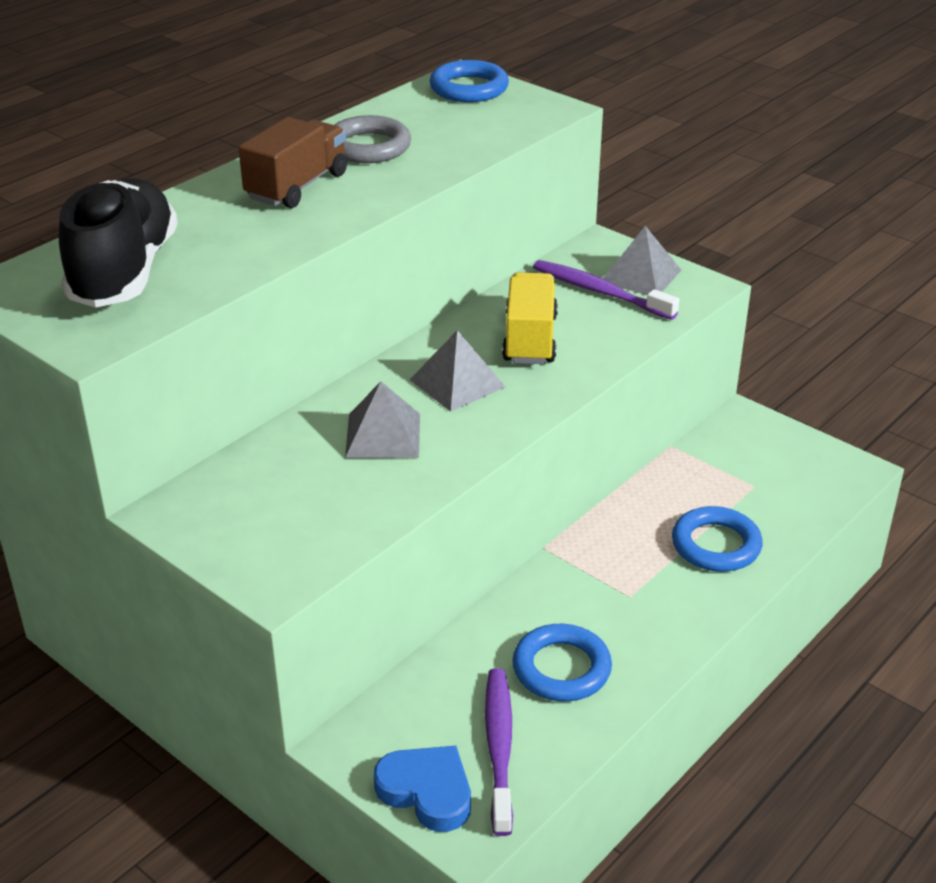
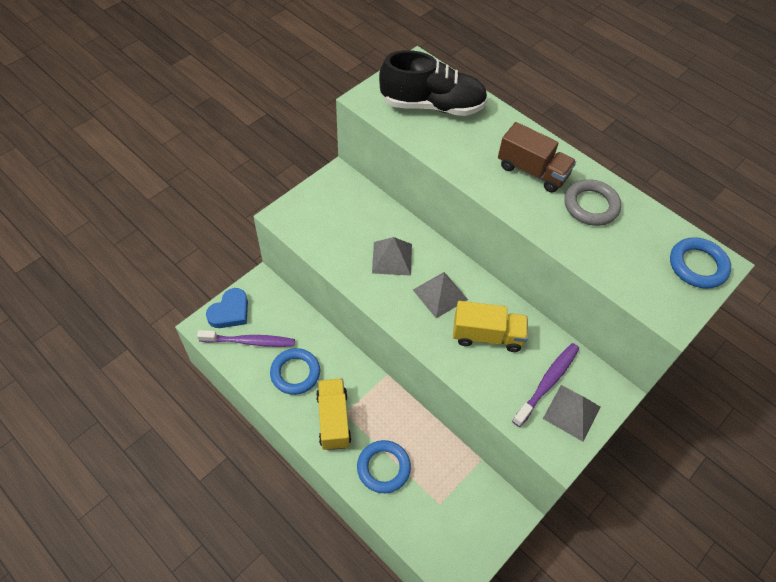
camera: 90 degrees right, 20 degrees up
(646, 609) = (333, 420): none -> yellow truck

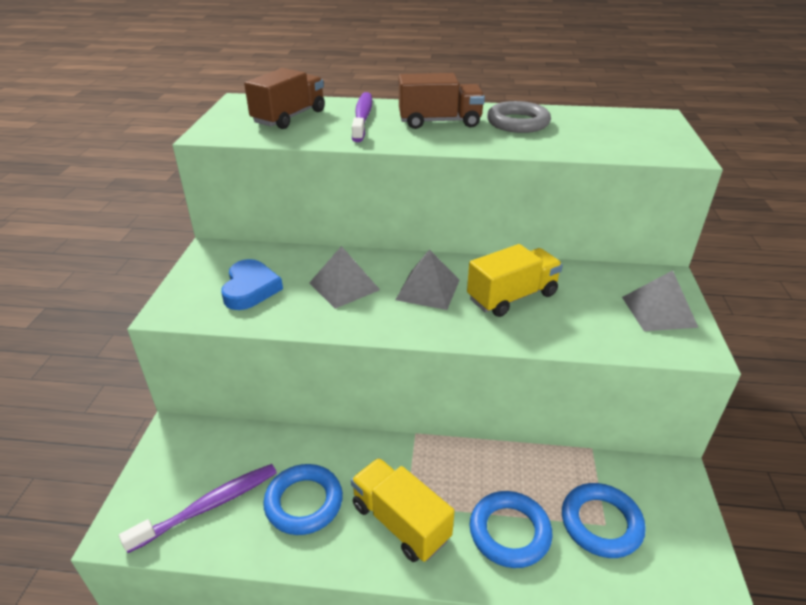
camera: 35 degrees left, 20 degrees down
(230, 312) = (151, 489): blue heart -> blue heart (250, 289)
(432, 106) = (289, 117): black shoe -> brown truck
(547, 383) = (609, 302): purple toothbrush -> purple toothbrush (362, 117)
(697, 266) = (647, 122): blue ring -> blue ring (601, 523)

